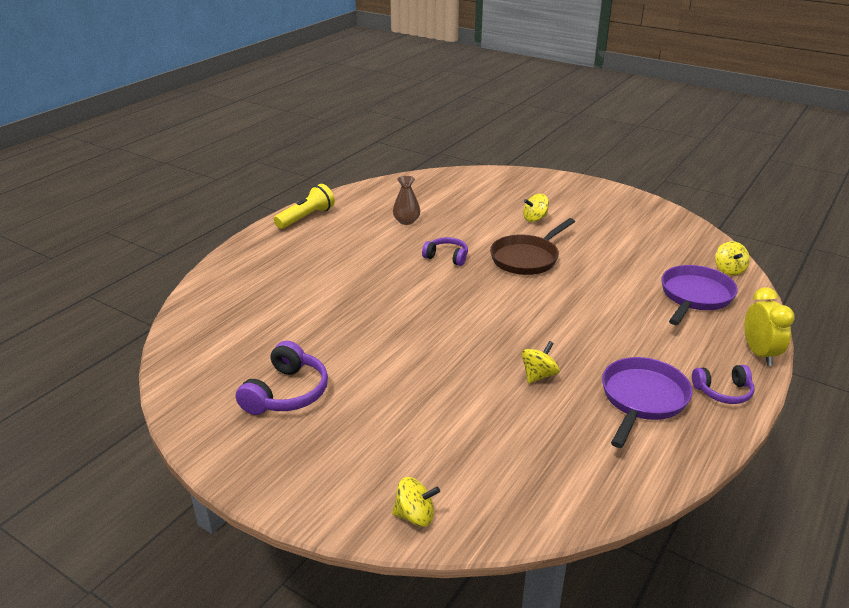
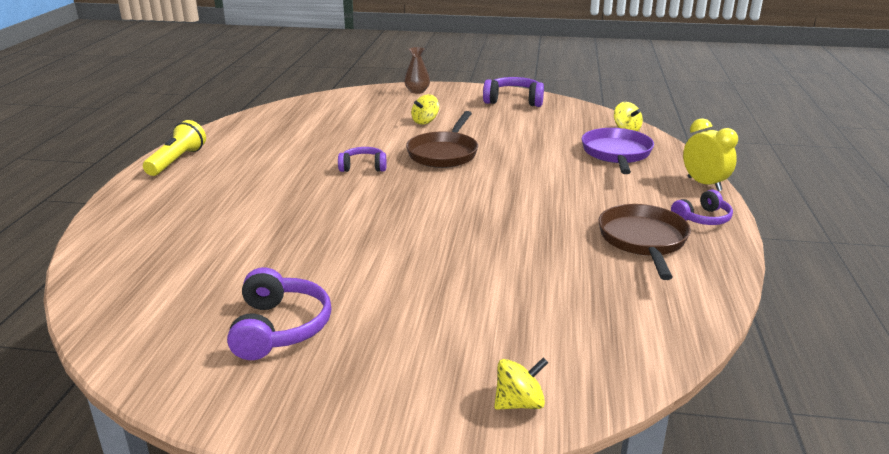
camera: 25 degrees left, 5 degrees down
(406, 221) = (295, 145): brown vase -> brown vase (417, 91)
(538, 375) = (536, 244): yellow spinning top -> none
(638, 211) = (514, 101): none -> purple headphones
(642, 399) = (643, 241): purple pan -> brown pan

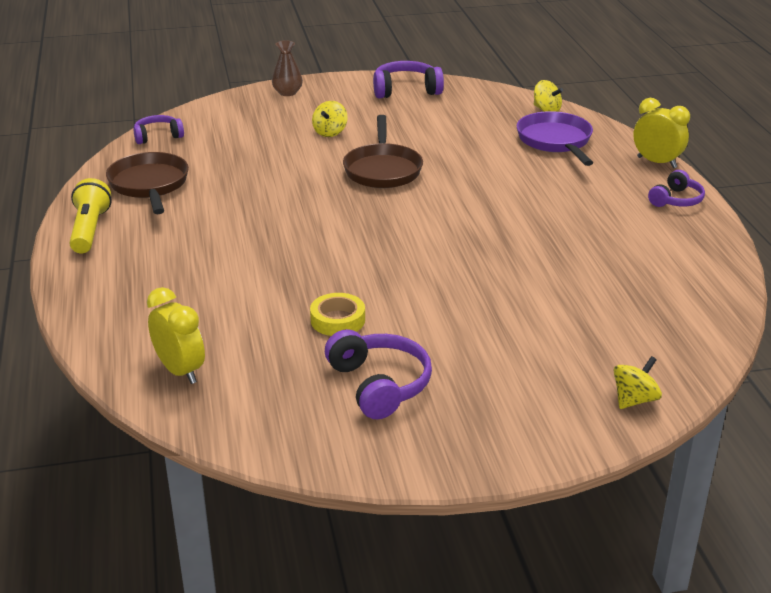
camera: 20 degrees left, 5 degrees up
(129, 278) = (180, 371): none -> yellow clock
(297, 263) = (337, 320): none -> yellow tape
(363, 167) = (310, 201): purple headphones -> purple headphones (158, 136)
(643, 241) = (639, 233): brown pan -> brown pan (149, 185)

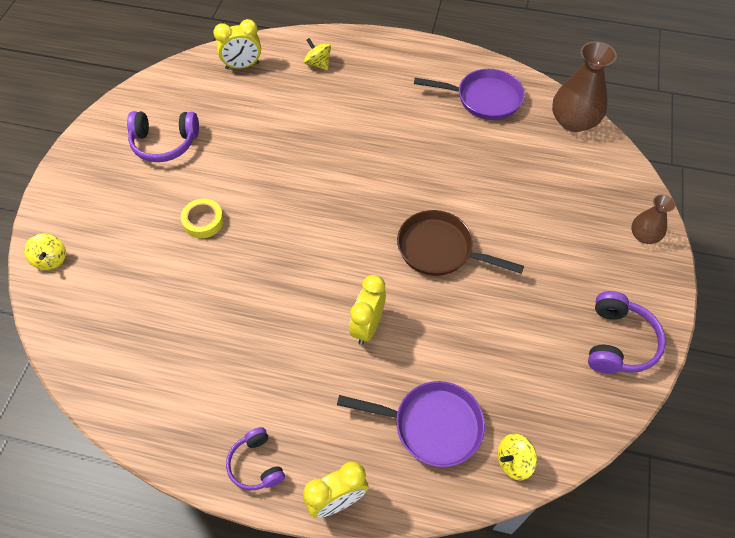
camera: 115 degrees right, 25 degrees up
(90, 230) = (431, 58): yellow flashlight -> none
(149, 185) = (484, 99): brown pan -> purple pan
(158, 136) = (573, 121): purple headphones -> brown vase
(330, 132) = (534, 238): yellow spinning top -> yellow spinning top (318, 64)
(337, 320) = (241, 146): yellow tape -> yellow tape (203, 221)
(499, 184) = (367, 326): none -> yellow clock

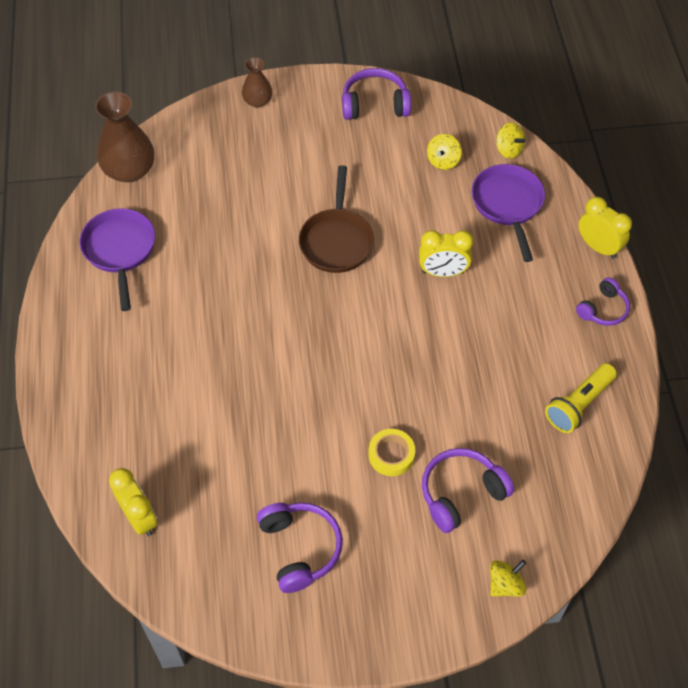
camera: 110 degrees left, 0 degrees up
(141, 257) = (461, 493): none -> purple headphones
(165, 387) = (578, 405): none -> yellow flashlight
(318, 64) = (110, 431): yellow spinning top -> yellow spinning top (443, 161)

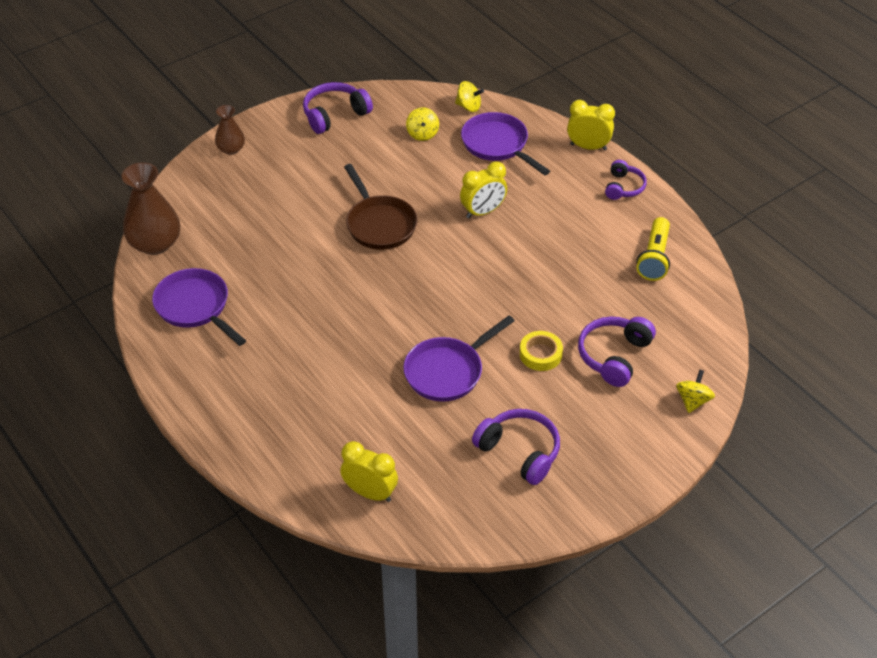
camera: 30 degrees left, 10 degrees down
(292, 428) = (447, 371): none -> purple pan

